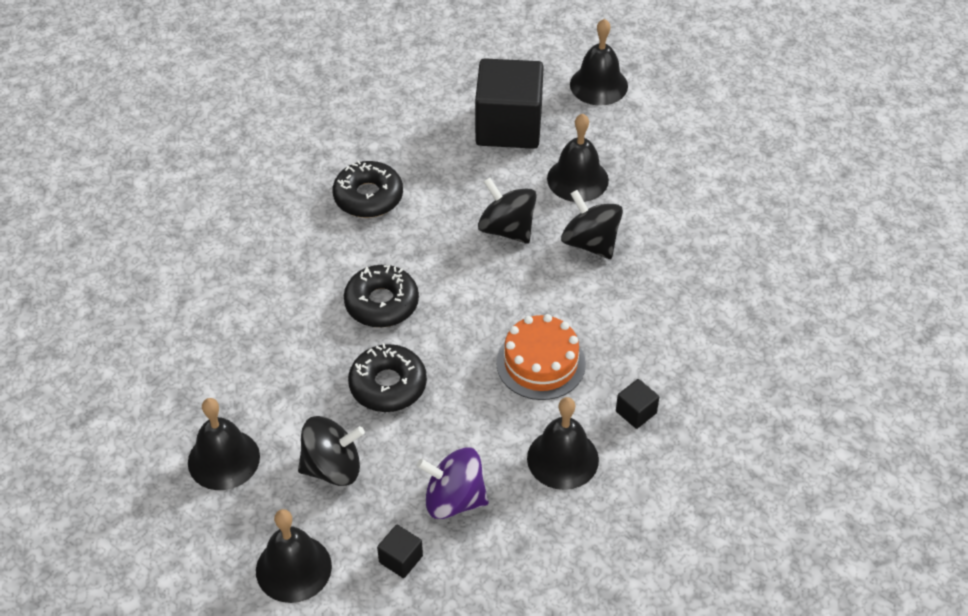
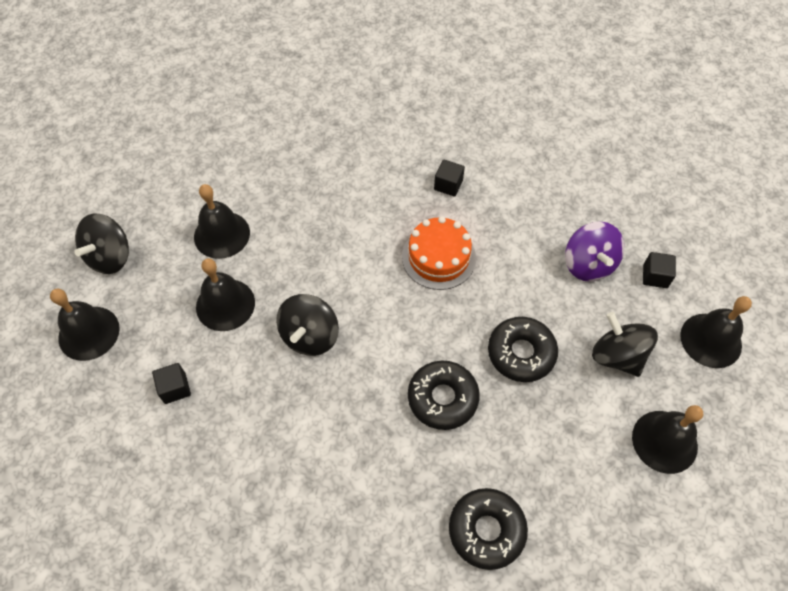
camera: 115 degrees left, 10 degrees up
(368, 197) = (322, 474): black donut -> black donut (486, 530)
(508, 126) = (175, 388): black cube -> black cube, size x0.41
(562, 458) = (513, 213): black bell -> black bell (222, 234)
(590, 243) = (297, 268): black spinning top -> black spinning top (110, 257)

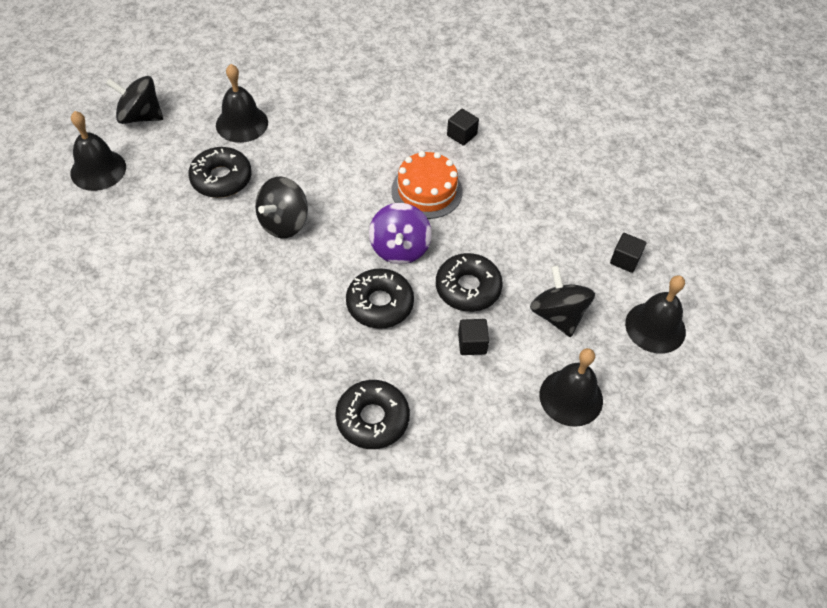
camera: 15 degrees right, 5 degrees down
(110, 257) = (140, 116): black spinning top -> black spinning top turned 60 degrees clockwise
(175, 388) = (151, 231): black cube -> black cube (472, 344)
(225, 304) = (221, 178): black bell -> black donut
(588, 264) = (565, 233): purple spinning top -> purple spinning top (399, 248)

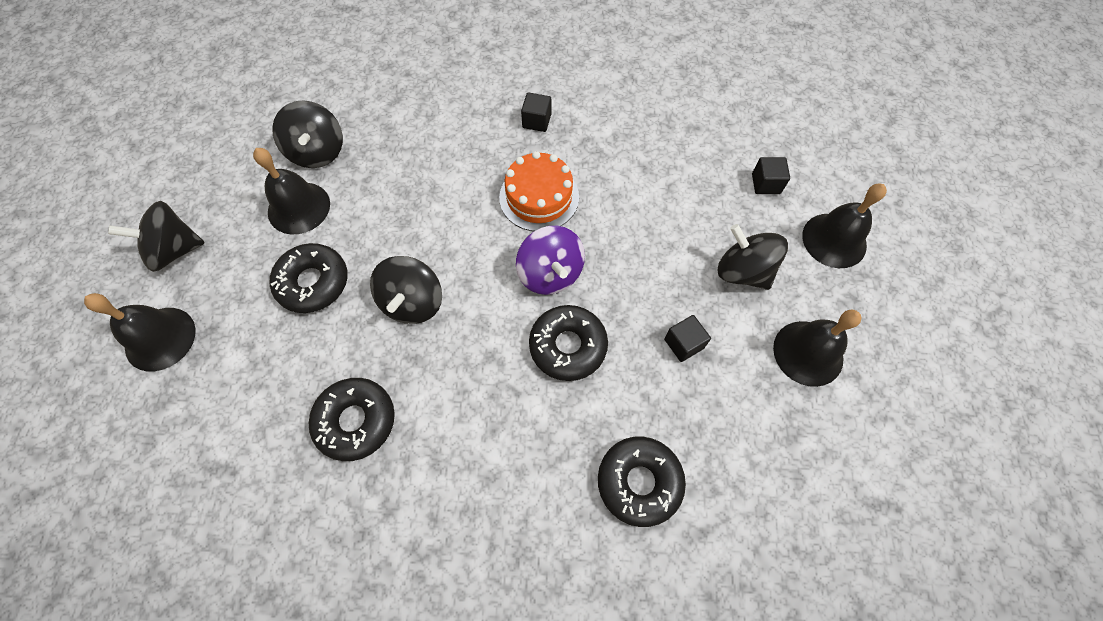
camera: 25 degrees left, 10 degrees up
(279, 90) = (318, 152): none -> black spinning top
(468, 288) = (643, 284): black donut -> black donut (356, 421)

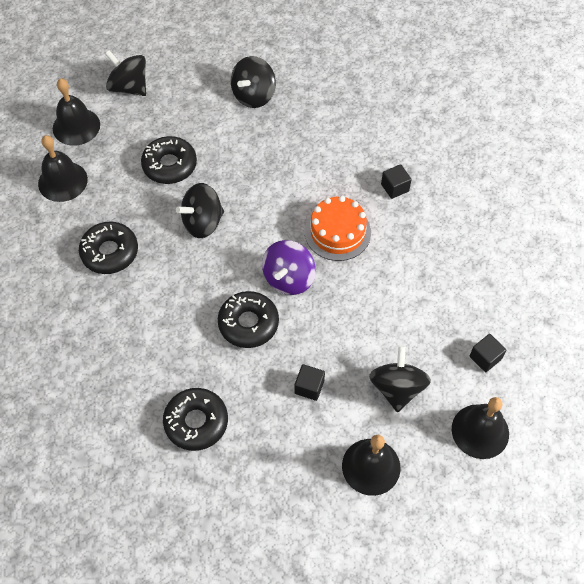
camera: 50 degrees right, 5 degrees down
(299, 207) = (208, 118): black bell -> black bell (62, 181)

